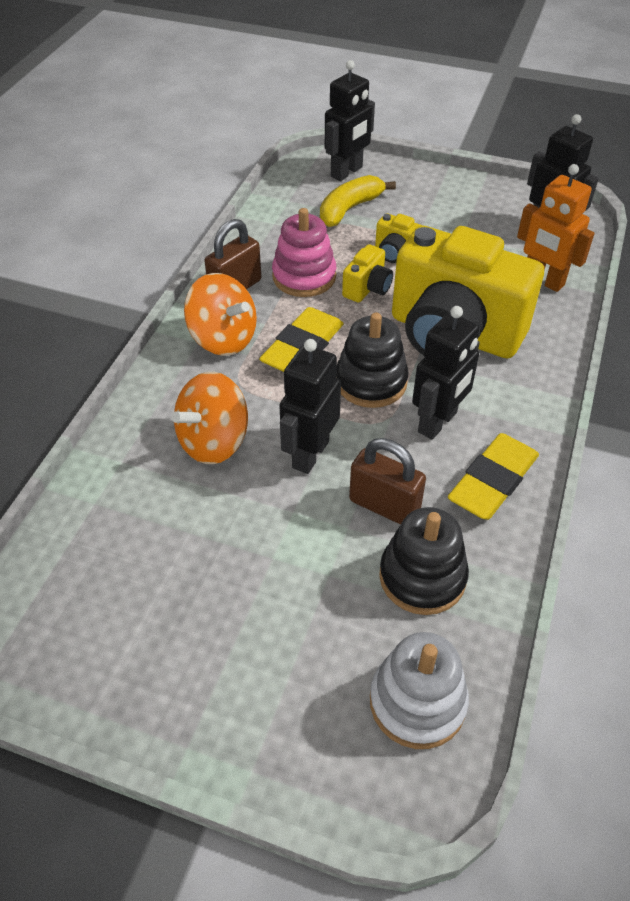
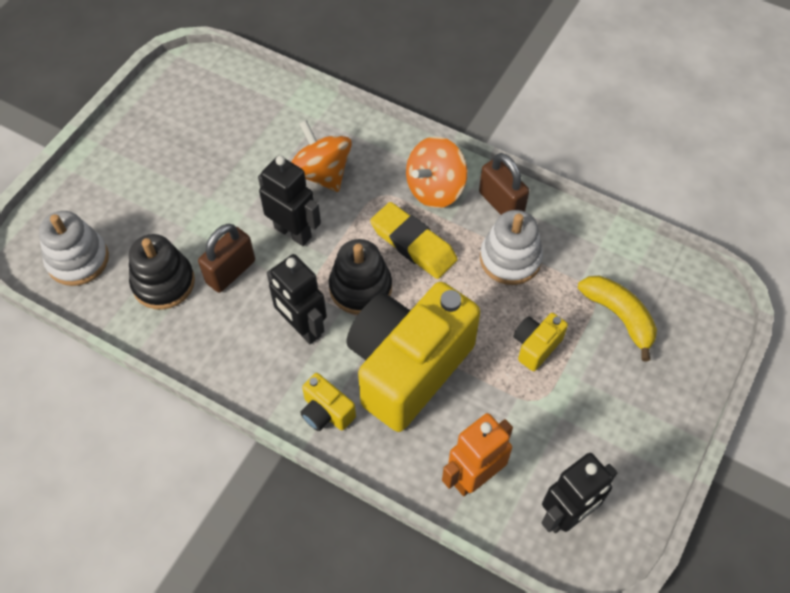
camera: 100 degrees right, 10 degrees up
(304, 277) = (510, 259): pink stacking toy -> white stacking toy
(347, 172) = (692, 327): black robot -> none
(367, 288) = (485, 308): yellow camera -> yellow camera (326, 412)
(493, 481) = (231, 352): yellow eraser -> none

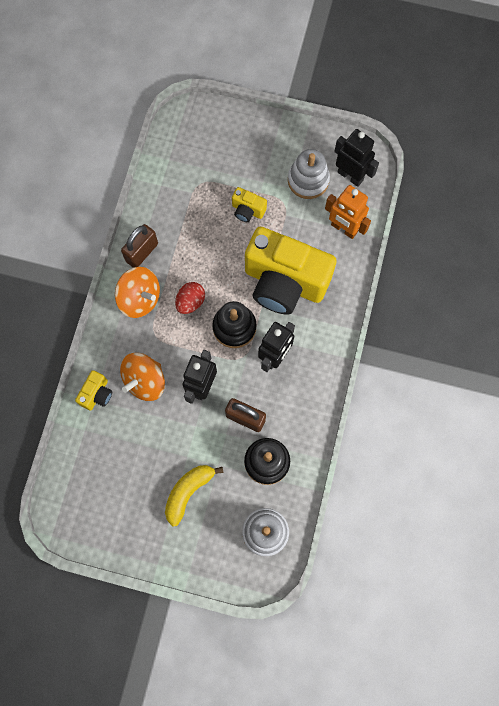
camera: 105 degrees left, 15 degrees up
(326, 412) = (329, 323): yellow camera -> yellow camera (97, 394)
(413, 244) = (190, 302): yellow eraser -> red egg
(510, 259) = (186, 238): white stacking toy -> white stacking toy (308, 180)
(619, 316) = (212, 166): yellow banana -> yellow banana (188, 492)

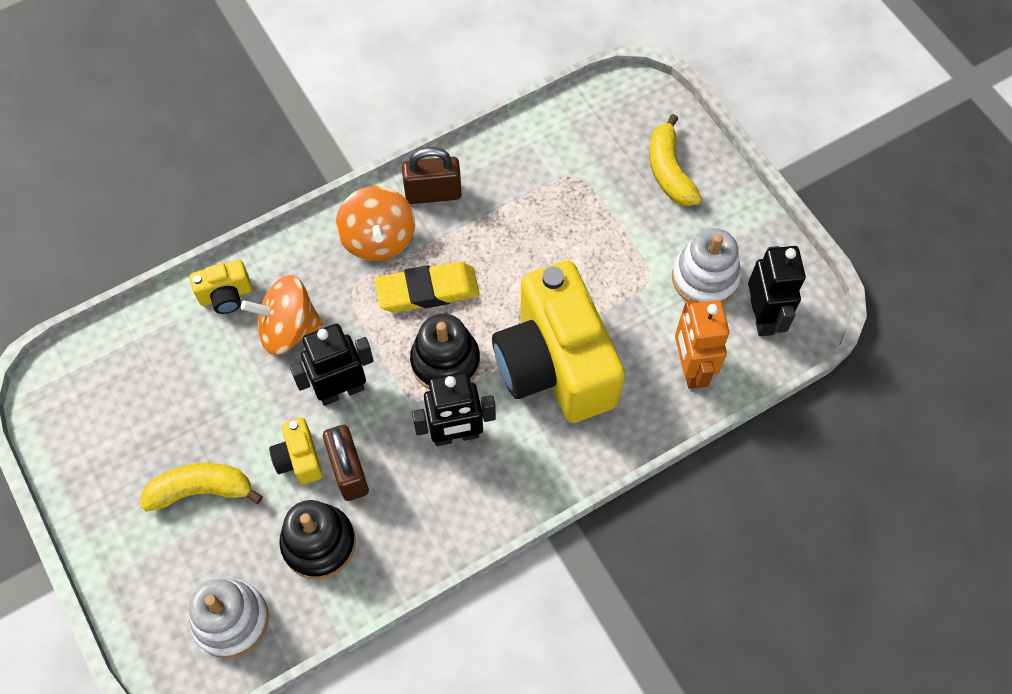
camera: 45 degrees right, 10 degrees down
(190, 302) = (427, 291): red egg -> yellow eraser
(240, 142) = (669, 171): none -> yellow banana
(247, 210) = (597, 250): yellow camera -> yellow camera (299, 459)

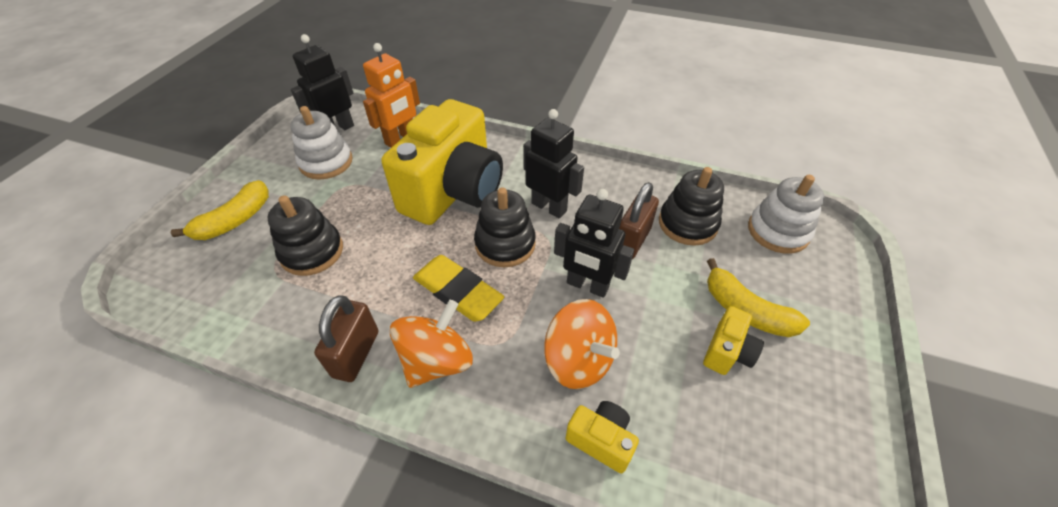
camera: 130 degrees left, 15 degrees down
(299, 459) = (657, 272): yellow camera -> yellow camera (727, 352)
(433, 193) = (356, 354): brown padlock -> brown padlock turned 60 degrees clockwise
(572, 211) = (312, 252): none -> black stacking toy

